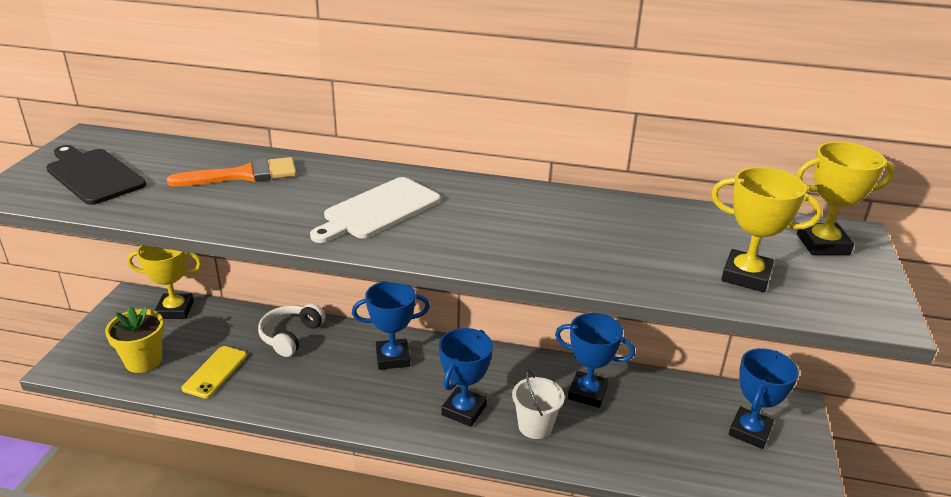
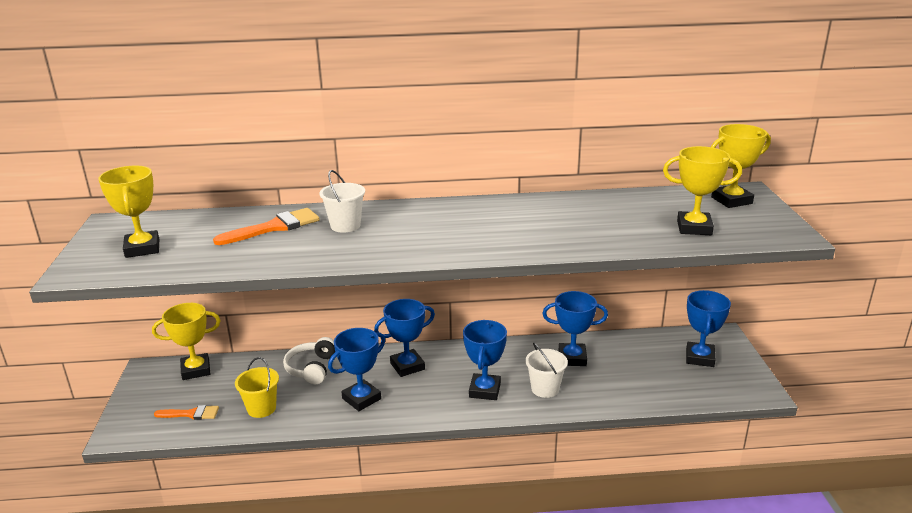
camera: 15 degrees left, 5 degrees down
(93, 175) = (142, 248): black cutting board -> yellow trophy
(143, 361) = (191, 414): yellow flower pot -> orange brush
(215, 372) = (261, 408): yellow phone -> yellow bucket
(320, 188) = (345, 225): none -> white bucket
(323, 386) = (361, 399): none -> blue trophy
(378, 210) = (404, 233): white cutting board -> none

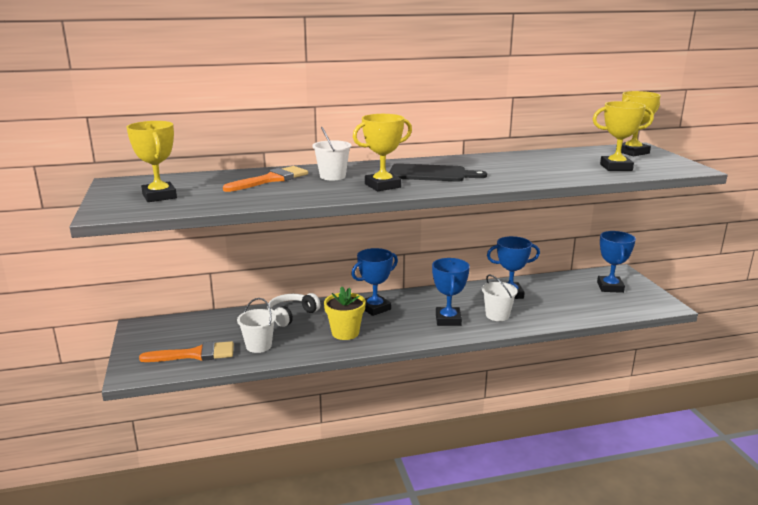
camera: 10 degrees left, 5 degrees down
(191, 414) = (195, 354): orange brush -> orange brush, size x1.59
(196, 370) = (185, 323): yellow trophy -> yellow trophy (382, 186)
(261, 408) = (258, 346): yellow bucket -> white bucket
(312, 368) = (291, 315): white headphones -> white headphones turned 45 degrees clockwise
(361, 399) = (345, 333): blue trophy -> yellow flower pot
(460, 227) = (431, 174): none -> black cutting board

